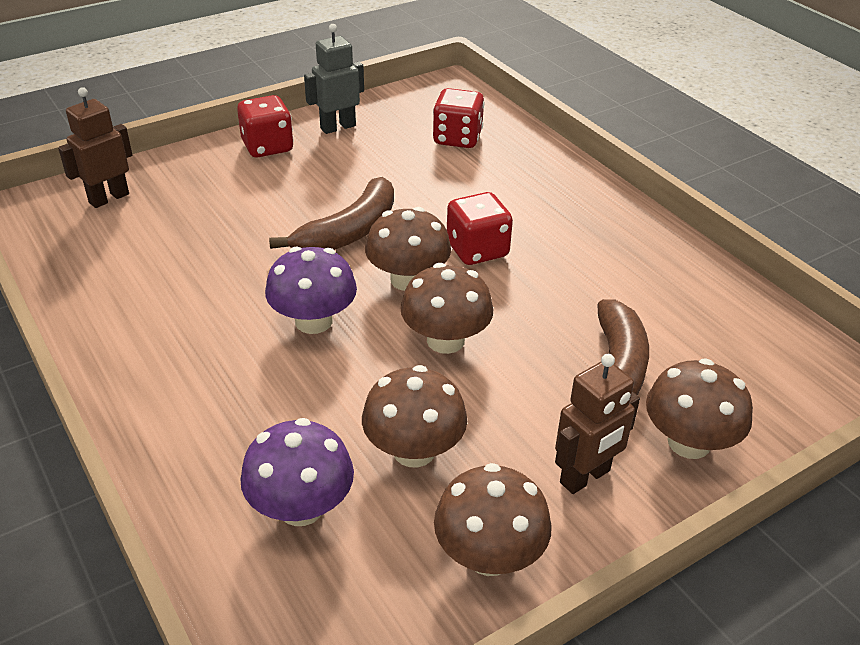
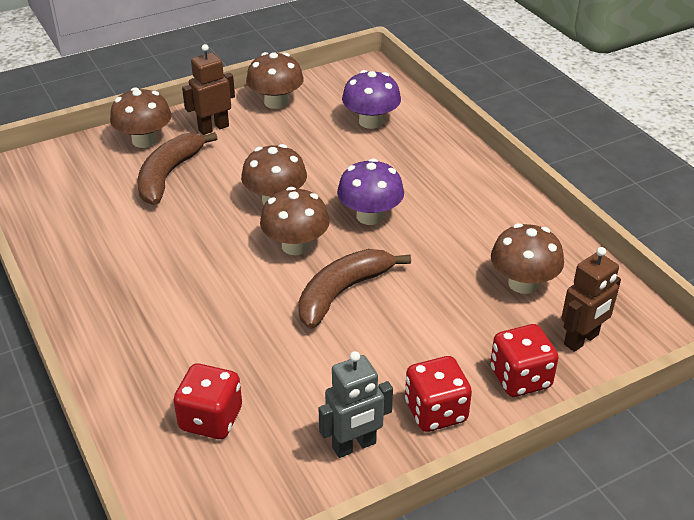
camera: 175 degrees left, 0 degrees up
(414, 450) = (307, 142): brown mushroom -> brown mushroom (523, 283)
(477, 250) = (231, 270): red dice -> red dice (520, 378)

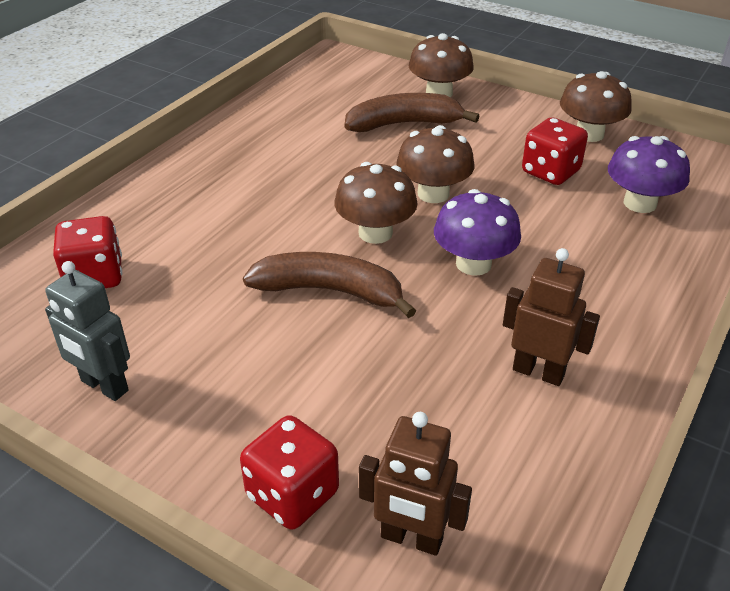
camera: 60 degrees right, 0 degrees up
(213, 128) = (501, 118): brown robot -> brown robot (538, 372)
(435, 411) = (189, 433): red dice -> red dice (550, 172)
(523, 283) = (474, 437): brown mushroom -> none

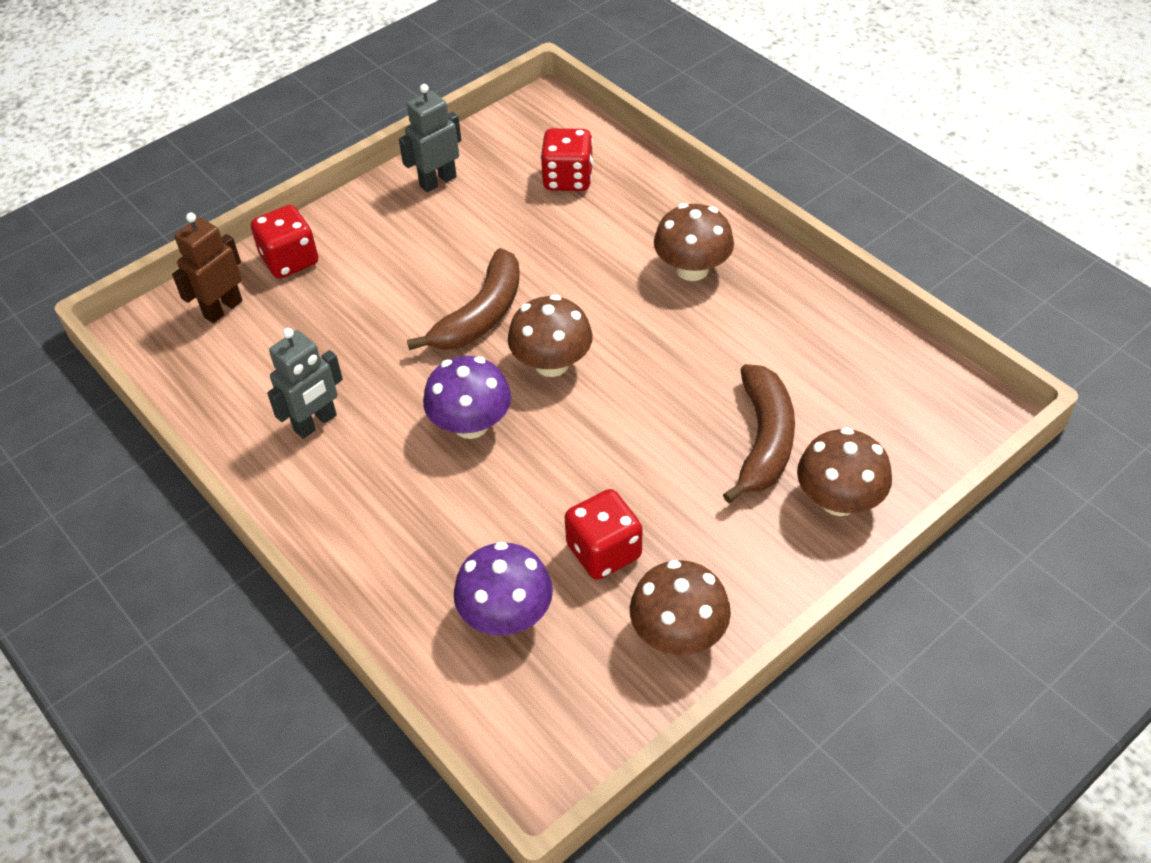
camera: 110 degrees right, 10 degrees up
(433, 194) = (601, 427): brown mushroom -> brown mushroom (692, 269)
(538, 372) = (316, 423): brown robot -> grey robot

